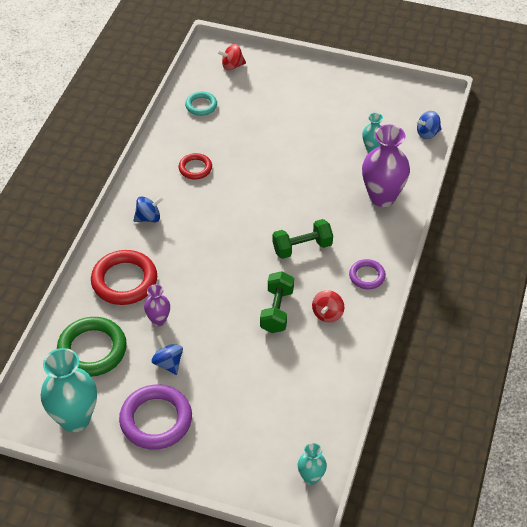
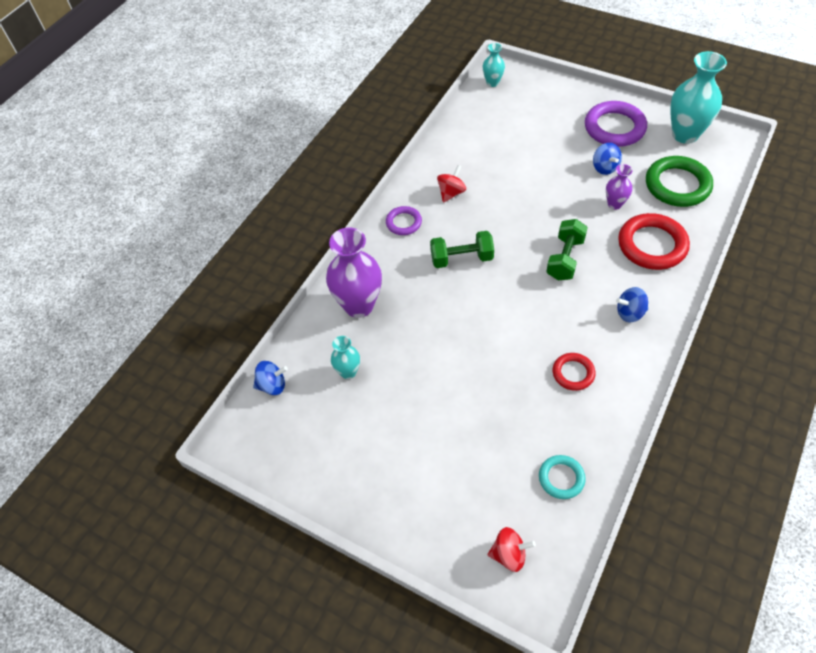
camera: 165 degrees left, 5 degrees up
(277, 310) = (499, 201): green dumbbell -> green dumbbell (565, 259)

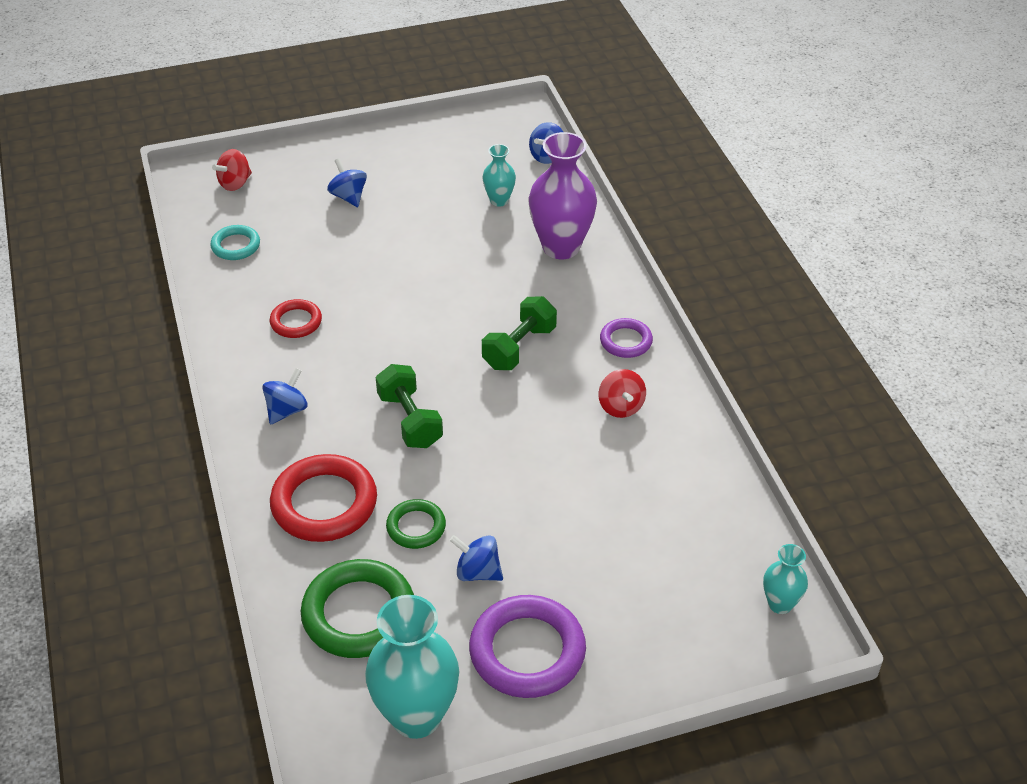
camera: 130 degrees right, 10 degrees down
(439, 462) = (348, 197): none -> blue spinning top
(614, 204) = (416, 527): purple vase -> green ring

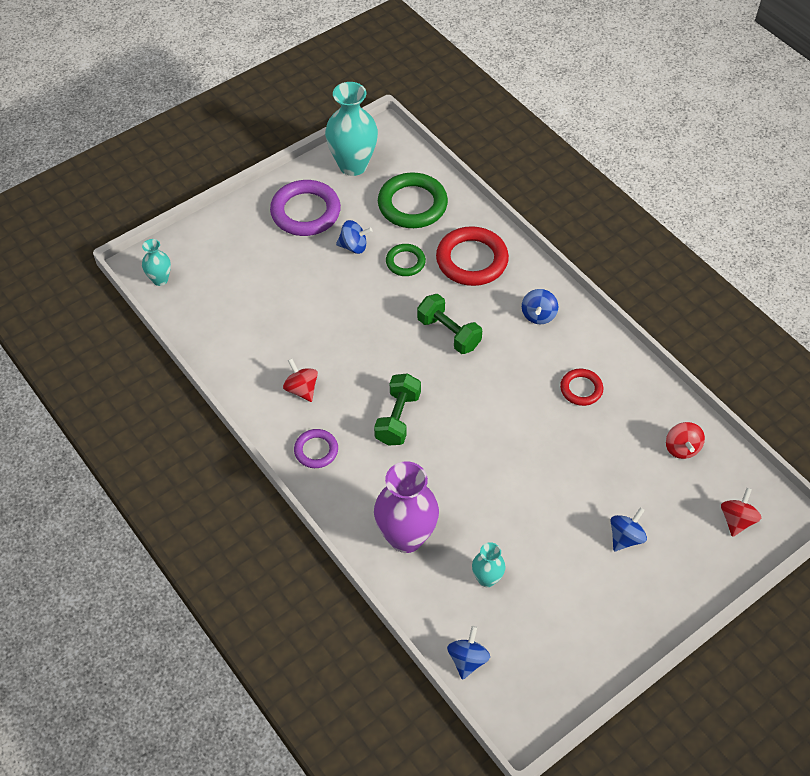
camera: 160 degrees right, 10 degrees up
(236, 246) = (681, 448): turquoise ring -> red spinning top
(348, 197) = (625, 537): blue spinning top -> blue spinning top turned 90 degrees counterclockwise

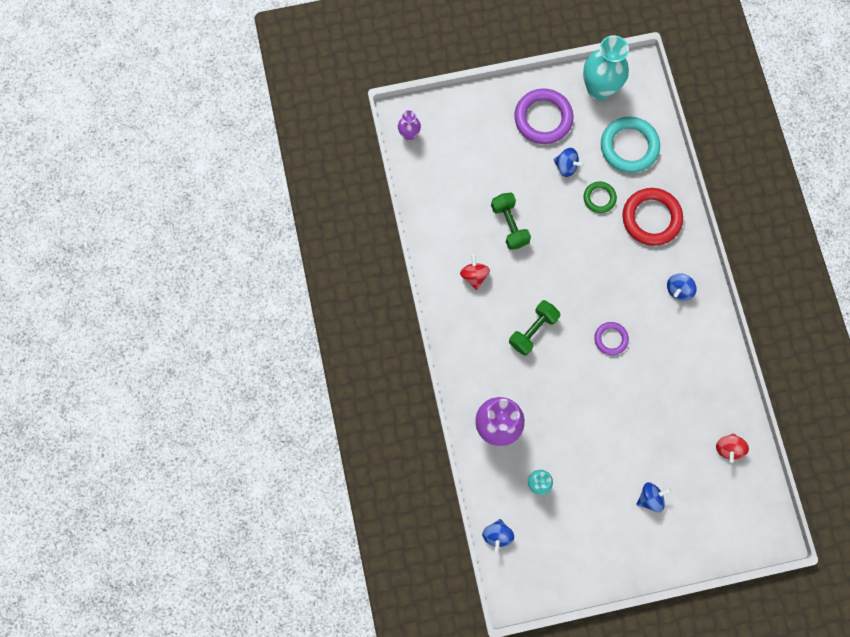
camera: 25 degrees right, 20 degrees up
(160, 279) = (409, 134): turquoise vase -> purple vase
(316, 450) = (463, 330): purple ring -> purple ring (610, 339)
(412, 204) = (629, 147): green ring -> turquoise ring
(448, 333) = (603, 275): green dumbbell -> green dumbbell (509, 225)
(467, 659) = (497, 535): blue spinning top -> blue spinning top turned 150 degrees clockwise
(581, 389) = (679, 367): red ring -> none
(736, 520) = (737, 522): red spinning top -> none

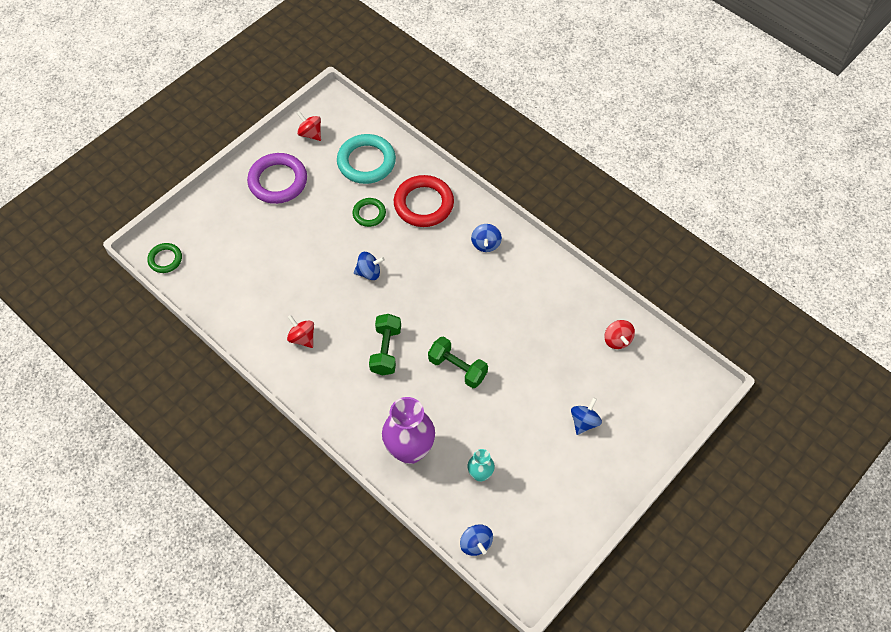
camera: 35 degrees left, 15 degrees down
(409, 134) = (165, 259): purple vase -> green ring
(509, 225) = (306, 279): green dumbbell -> green dumbbell (457, 368)
(566, 166) = (324, 206): blue spinning top -> blue spinning top (369, 272)
(599, 89) = (310, 133): turquoise vase -> red spinning top
(610, 339) = (457, 316): purple ring -> none

